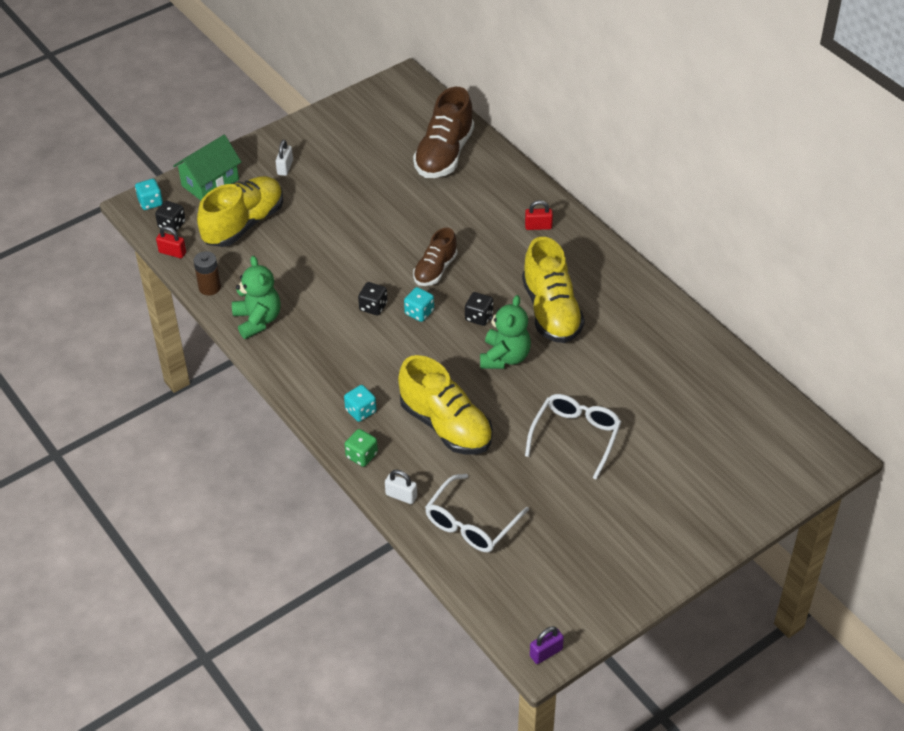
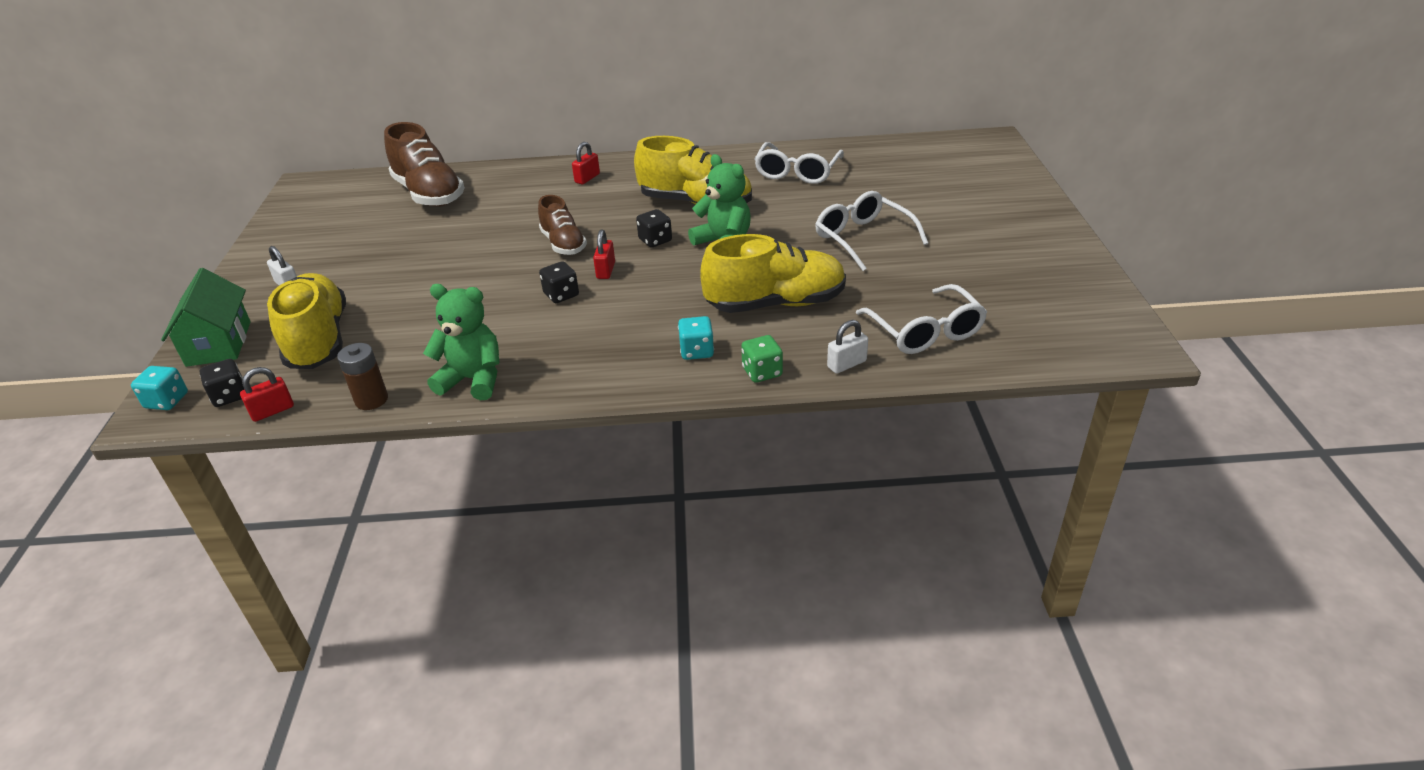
camera: 55 degrees left, 10 degrees down
(419, 312) = (606, 270): turquoise dice -> red padlock
(546, 652) = (1137, 342): purple padlock -> none
(653, 348) = (797, 172): none -> white glasses

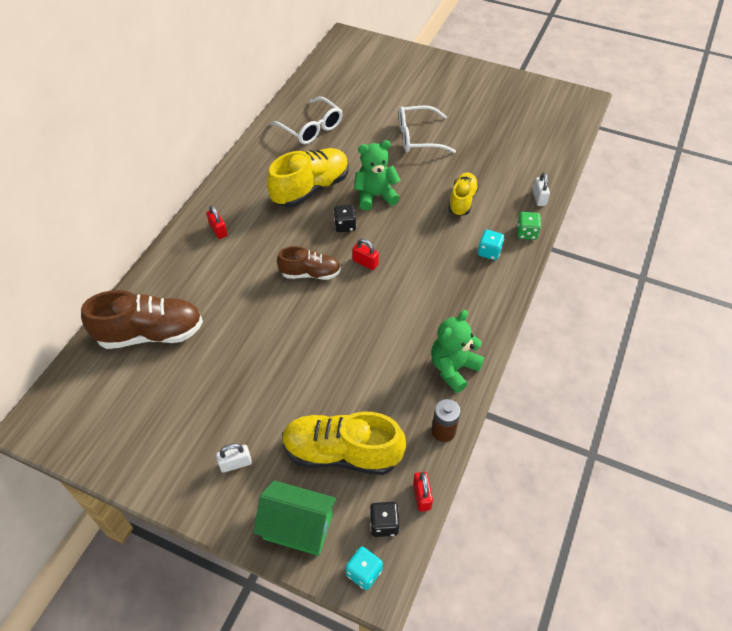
camera: 65 degrees left, 15 degrees up
(561, 295) = (380, 294): black dice -> none
(775, 304) = (462, 201): yellow shoe -> yellow shoe, size x0.60
(925, 332) = (528, 157): white glasses -> none

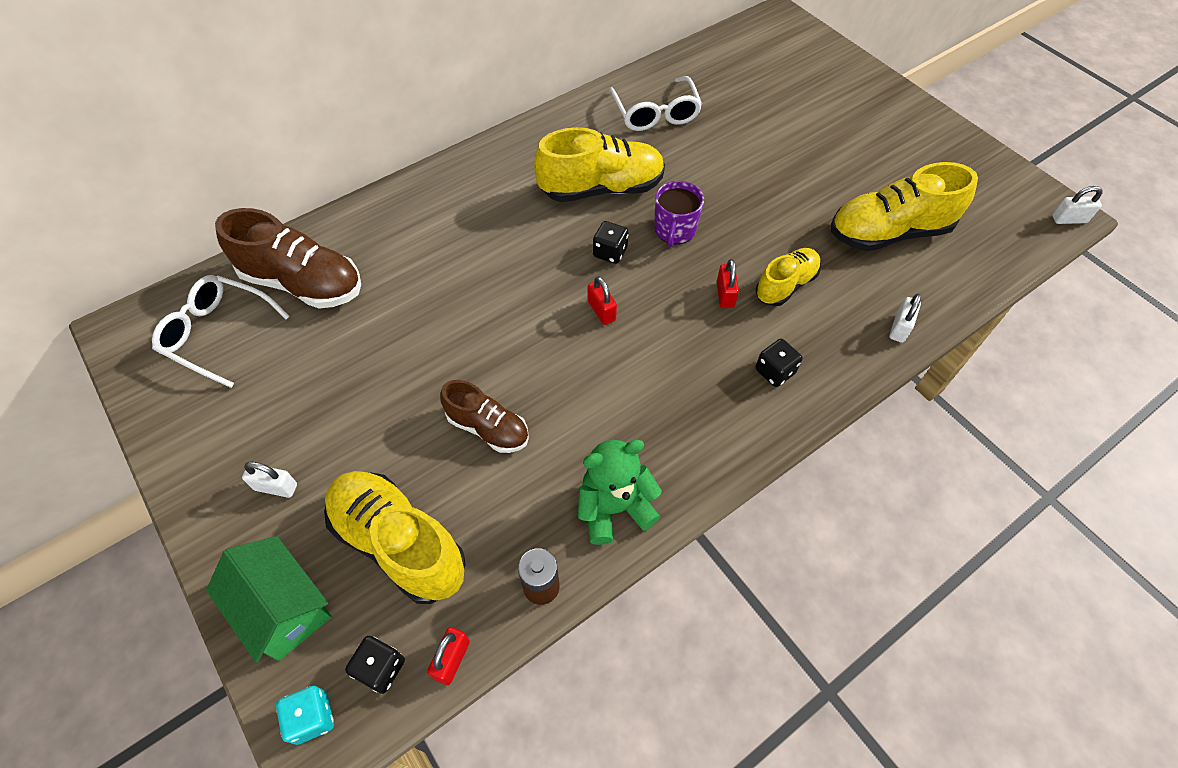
camera: 30 degrees right, 5 degrees up
(218, 230) = (460, 194): red padlock -> red padlock (725, 295)
(310, 273) = (526, 294): brown shoe -> brown shoe (488, 428)
(375, 196) = (674, 230): green teddy bear -> purple mug
(418, 137) = (784, 177): white glasses -> white glasses (217, 333)
(489, 252) = (774, 371): turquoise dice -> black dice
(498, 147) = (889, 232): none -> yellow shoe
(526, 233) = (846, 369): green dice -> none
(586, 101) = (1069, 219): none -> white padlock

